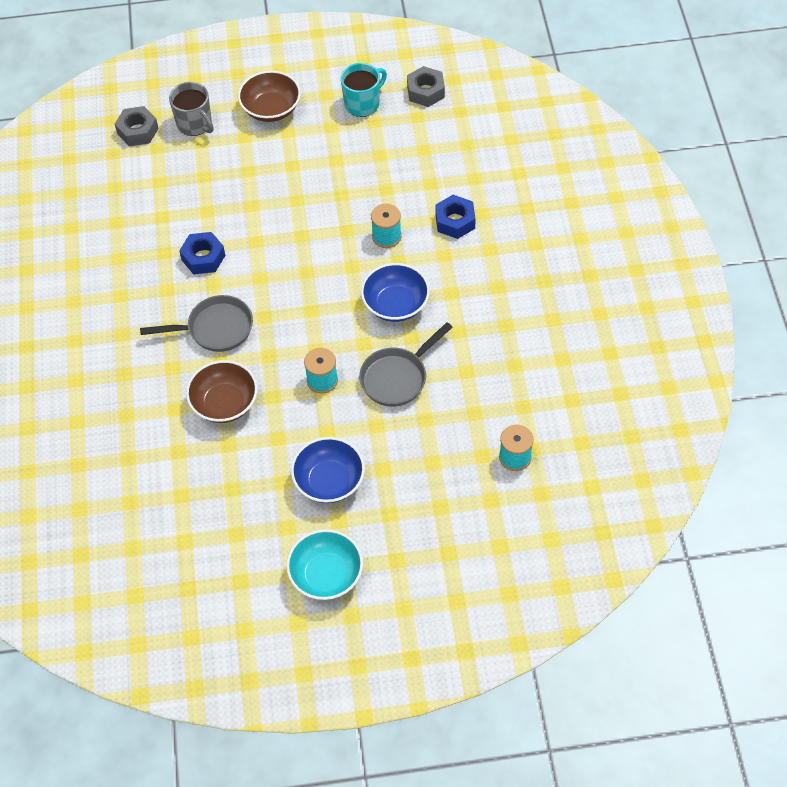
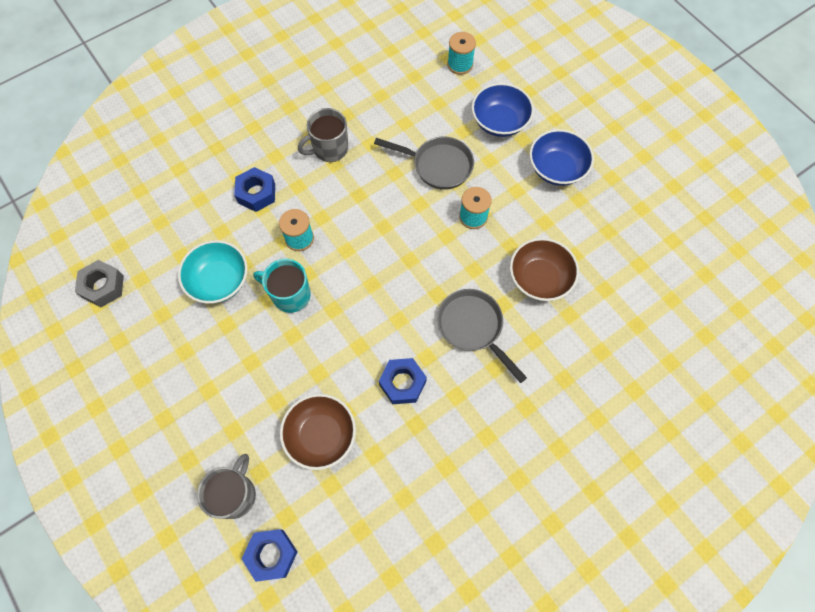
camera: 120 degrees left, 10 degrees up
(137, 131) = (271, 555): grey nut -> blue nut
(271, 109) = (182, 424): brown bowl -> brown bowl (321, 435)
(326, 575) = (629, 135): turquoise bowl -> turquoise bowl (219, 281)
(363, 103) = (141, 336): turquoise mug -> turquoise mug (290, 295)
(395, 304) = (368, 198): blue bowl -> blue bowl (499, 122)
(472, 295) = (329, 149): none -> grey mug

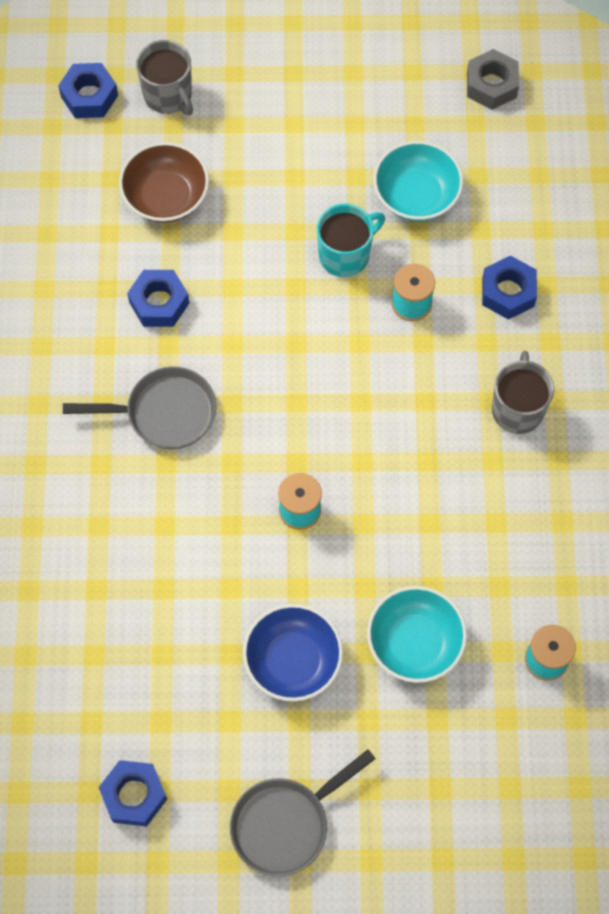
camera: 125 degrees right, 0 degrees up
(438, 165) = (402, 519): grey pan -> grey pan (286, 823)
(499, 122) = (414, 643): blue bowl -> turquoise bowl
(539, 278) = (165, 526): brown bowl -> none
(687, 195) = (134, 795): none -> blue nut

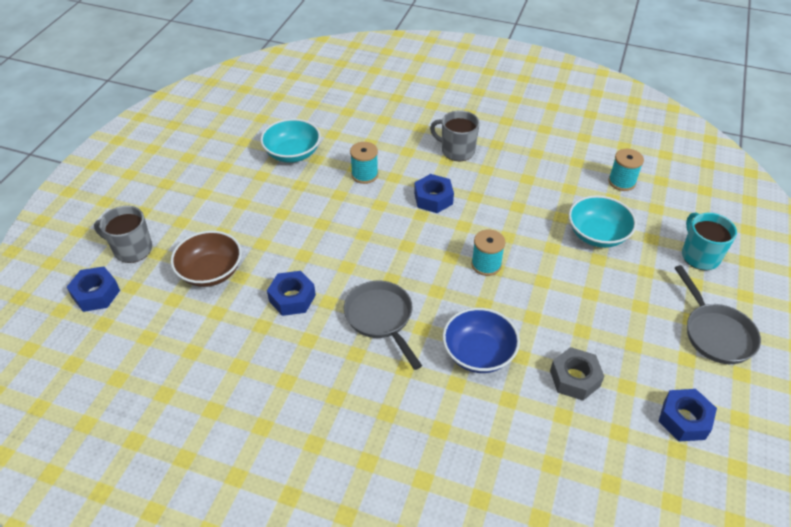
camera: 70 degrees left, 20 degrees down
(164, 413) = (381, 318): grey pan -> grey pan turned 45 degrees counterclockwise
(168, 95) = (132, 249): grey mug -> grey mug turned 150 degrees counterclockwise
(293, 661) = (596, 297): blue bowl -> blue bowl (478, 353)
(345, 254) = (313, 194): turquoise mug -> turquoise mug (699, 255)
(491, 85) = (241, 105): grey nut -> grey nut (574, 378)
(508, 292) = (380, 134): blue nut -> blue nut (433, 198)

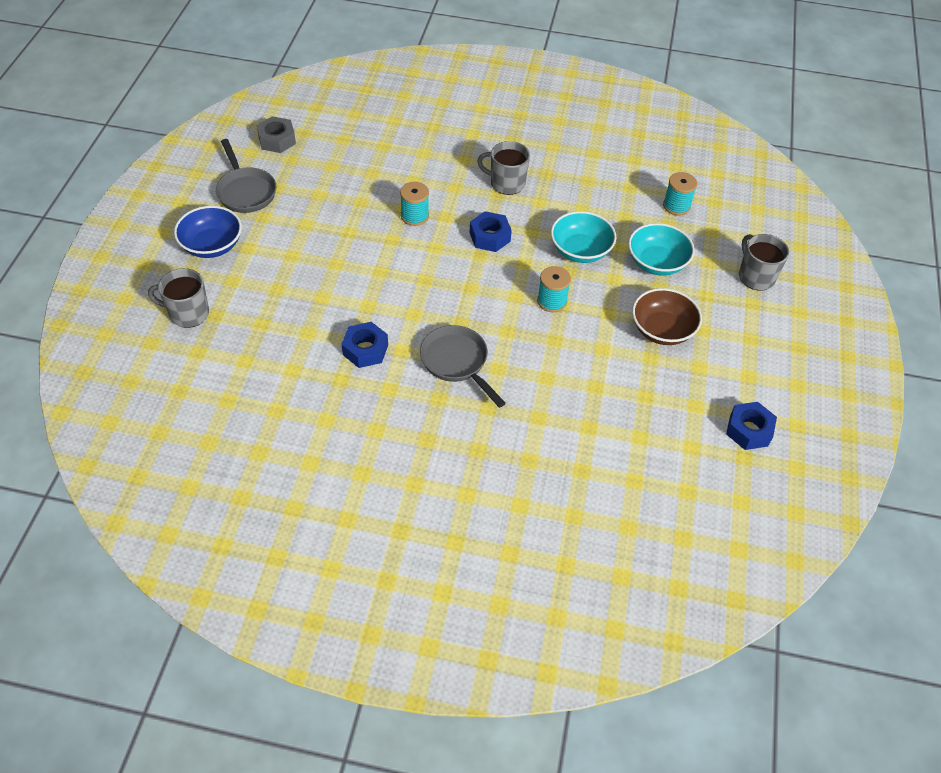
camera: 10 degrees left, 5 degrees up
(96, 294) = (163, 362): blue nut -> none
(211, 272) = (276, 330): brown bowl -> brown bowl (662, 330)
(292, 153) = (334, 197): turquoise bowl -> turquoise bowl (580, 250)
(478, 353) = (555, 387): blue bowl -> blue bowl (212, 245)
(574, 378) = (647, 403): grey nut -> grey nut (277, 140)
(699, 255) = (755, 276): turquoise mug -> grey mug
(715, 333) = (773, 350): grey pan -> grey pan (245, 191)

